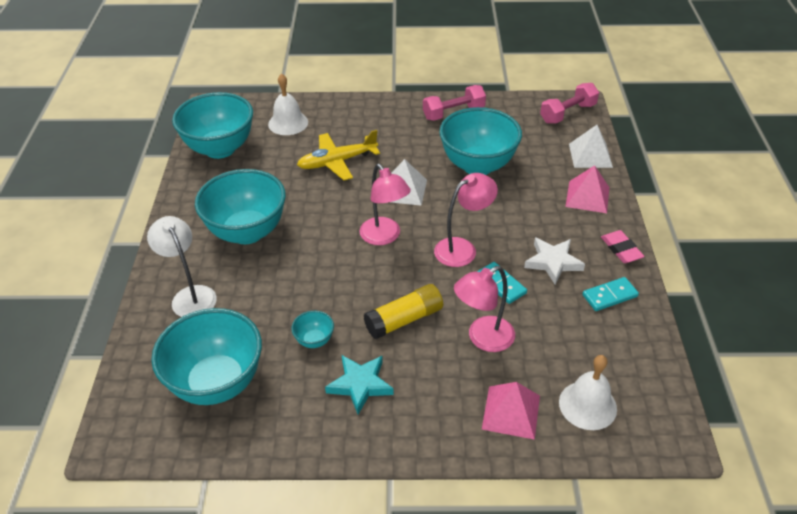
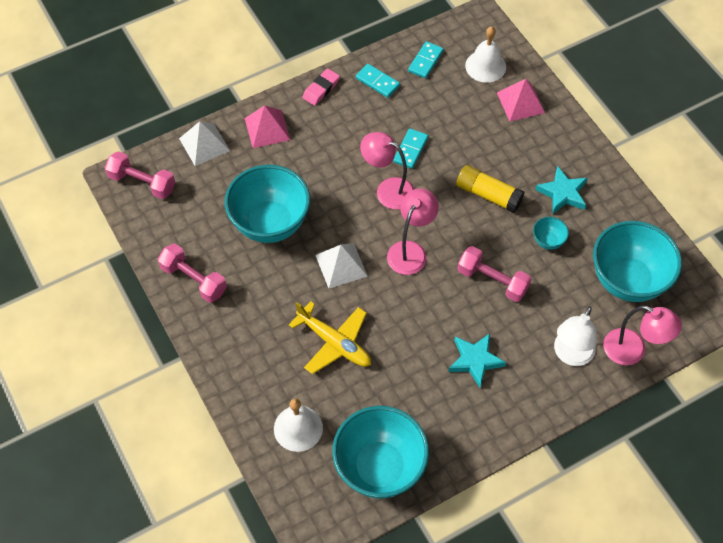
camera: 120 degrees left, 15 degrees up
(247, 232) = (475, 360): turquoise bowl -> turquoise star
(308, 277) = (492, 281): none -> pink dumbbell
(483, 338) = (471, 140): pink lamp -> pink lamp (633, 351)
(553, 262) = (364, 126): white star -> none
(622, 350) = (425, 61): none -> turquoise domino

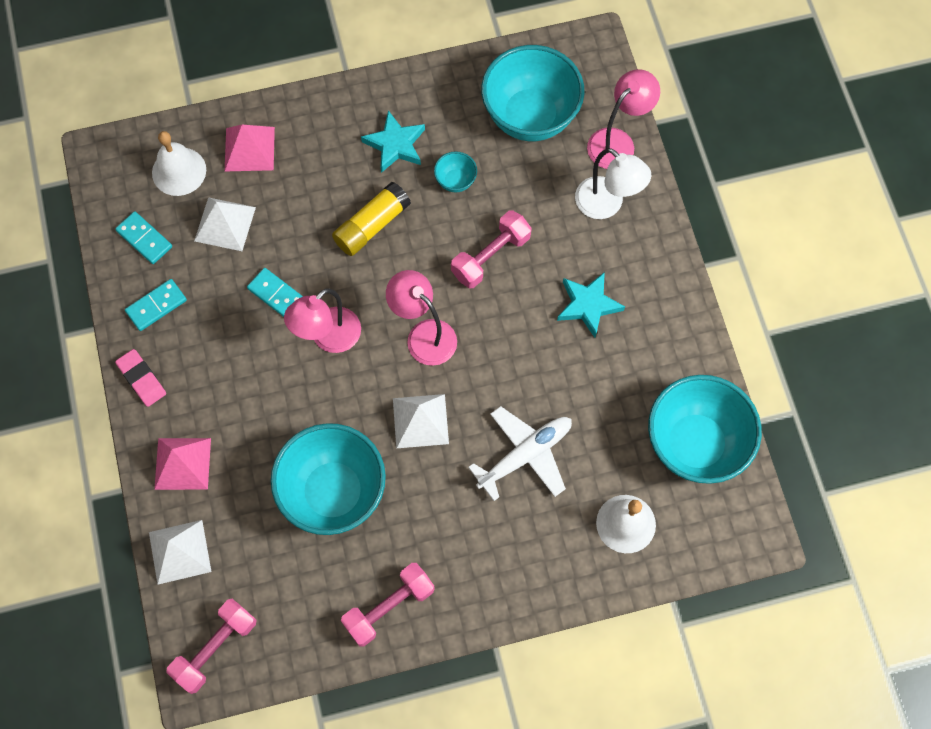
camera: 75 degrees left, 10 degrees up
(334, 343) = (525, 455): yellow plane -> white plane
(455, 104) = (225, 224): none -> white pyramid

